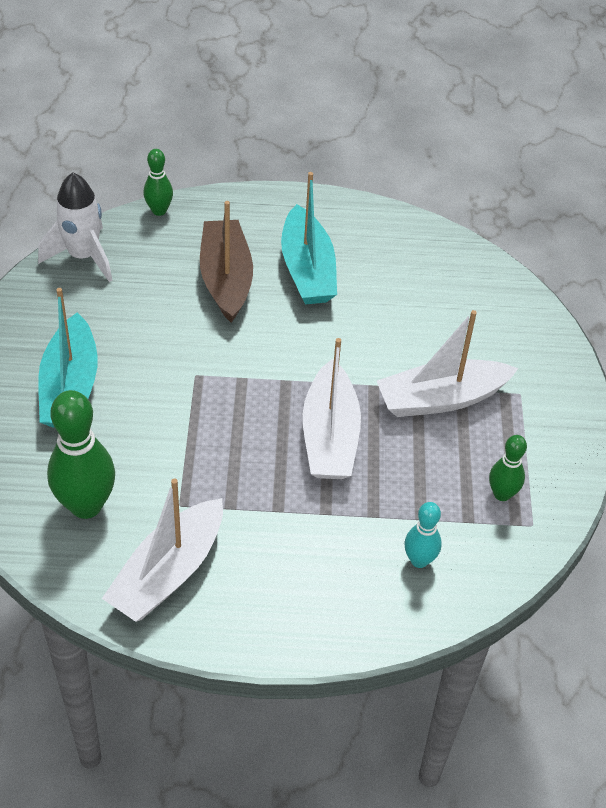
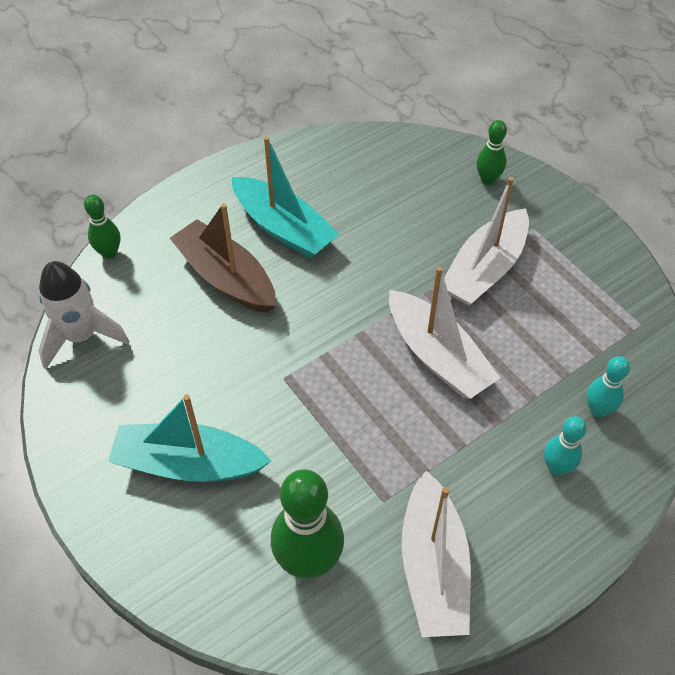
camera: 35 degrees left, 5 degrees up
(70, 387) = (188, 463): turquoise boat -> turquoise boat turned 135 degrees clockwise
(337, 575) = (556, 467): none -> turquoise bowling pin
(502, 494) = (598, 315): green bowling pin -> green bowling pin (488, 180)

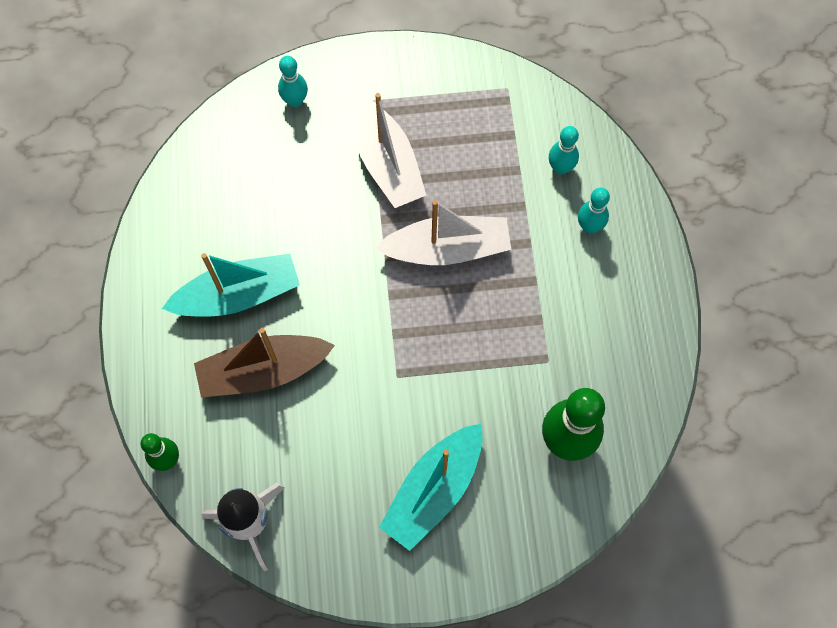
camera: 60 degrees left, 15 degrees up
(433, 567) = (618, 357): white boat -> none
(488, 180) = (295, 101): green bowling pin -> turquoise bowling pin

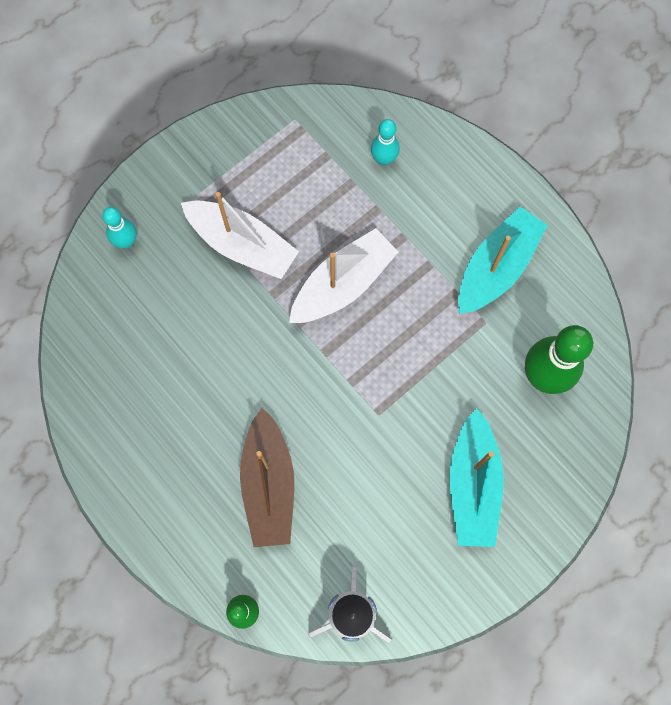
camera: 35 degrees left, 5 degrees up
(238, 295) = (201, 436): turquoise boat -> turquoise boat (496, 267)
(263, 371) = (269, 484): brown boat -> brown boat turned 45 degrees counterclockwise
(589, 226) = (440, 192): turquoise bowling pin -> none

